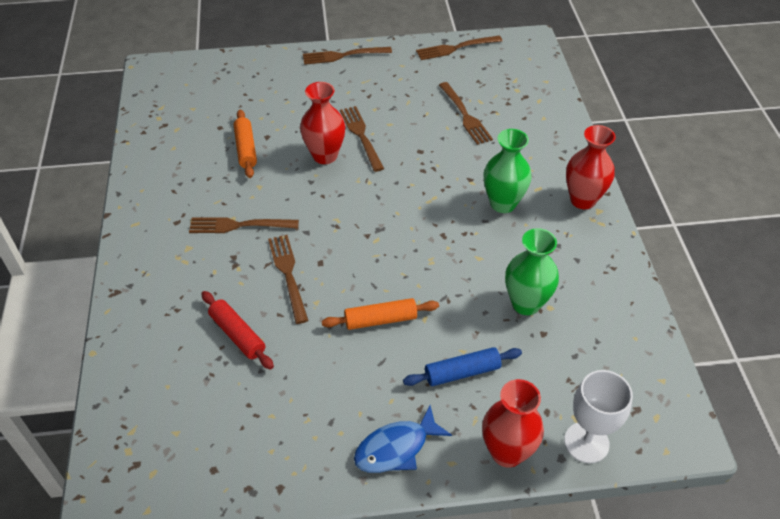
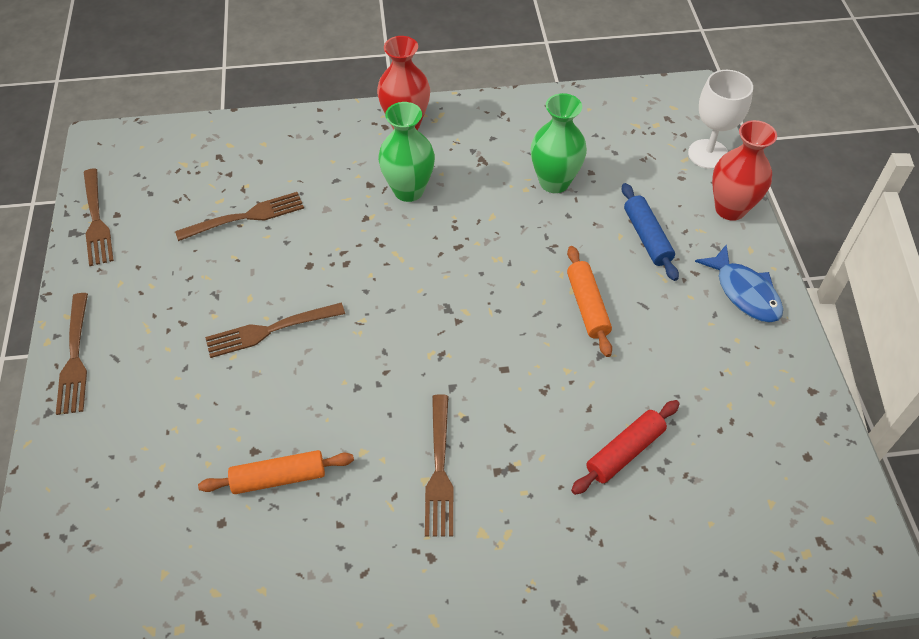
camera: 90 degrees left, 5 degrees up
(288, 274) = (525, 403): brown fork -> none
(325, 156) = (306, 372): red vase -> none

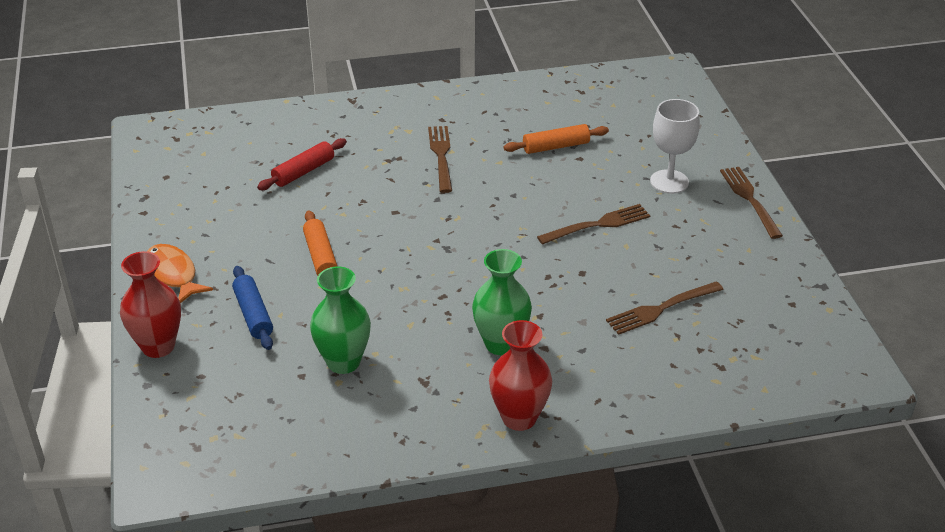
camera: 175 degrees right, 15 degrees down
(96, 221) = (807, 297): brown fork -> none
(708, 154) = (161, 404): white goblet -> white goblet (669, 182)
(744, 292) = (172, 275): blue fish -> orange fish

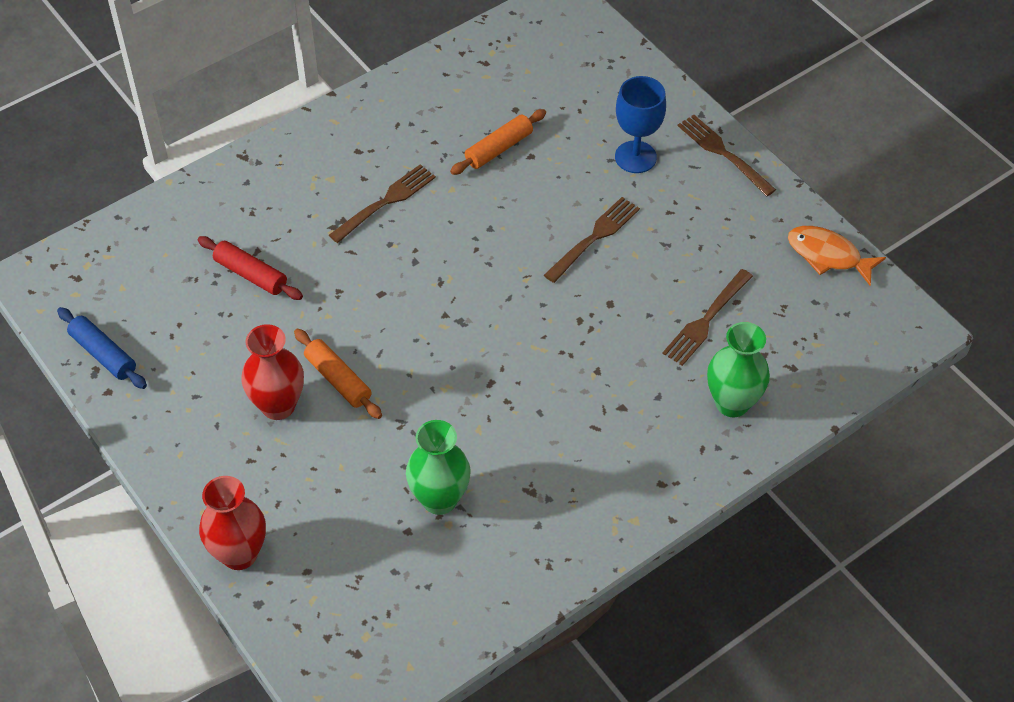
camera: 25 degrees left, 15 degrees up
(172, 275) = (195, 460): orange fish -> orange fish (828, 255)
(253, 314) = (313, 477): blue rolling pin -> blue rolling pin (103, 354)
(303, 172) = (251, 274): red rolling pin -> red rolling pin turned 75 degrees counterclockwise
(441, 156) = (386, 202): brown fork -> brown fork turned 75 degrees clockwise
(501, 344) = (579, 419): green vase -> green vase (732, 403)
(519, 418) = (642, 497): red vase -> red vase (278, 406)
(669, 182) = (635, 157): white goblet -> blue goblet

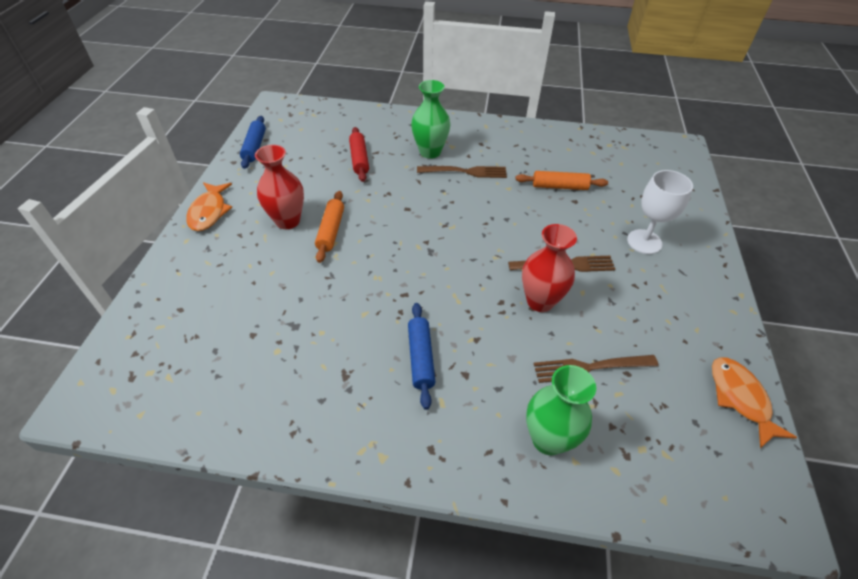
camera: 45 degrees right, 5 degrees down
(178, 466) = (209, 212): none -> orange fish
(239, 554) = (168, 273): red vase -> red vase (540, 301)
(439, 499) = (292, 332): green vase -> green vase (430, 152)
(572, 425) = (421, 358): none -> blue rolling pin
(635, 157) = (644, 242): blue goblet -> white goblet
(723, 153) = (713, 278): brown fork -> none

